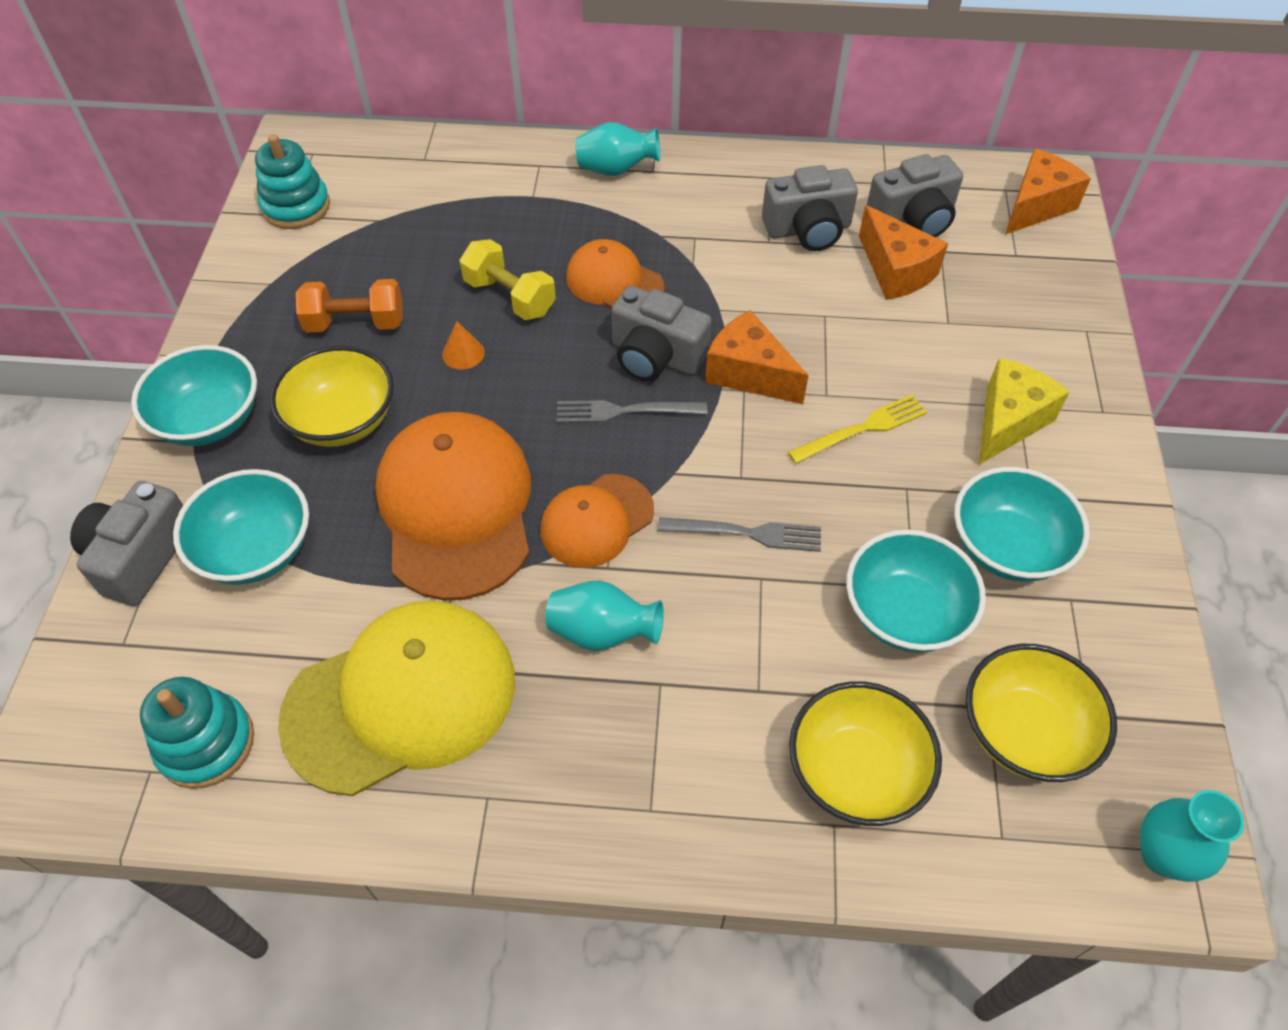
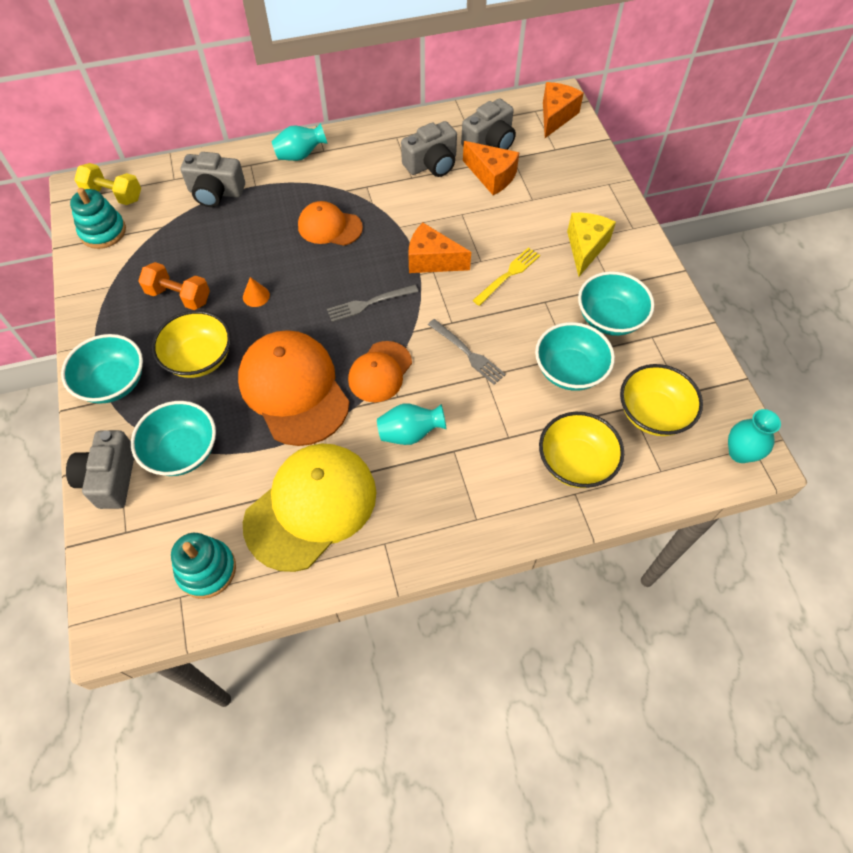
camera: 20 degrees left, 5 degrees up
(355, 323) = (179, 296): orange dumbbell -> orange dumbbell turned 45 degrees clockwise
(510, 297) = (269, 253): yellow dumbbell -> yellow dumbbell (113, 195)
(656, 356) = (373, 265): grey camera -> grey camera (216, 192)
(747, 533) = (468, 353): grey fork -> grey fork turned 60 degrees clockwise

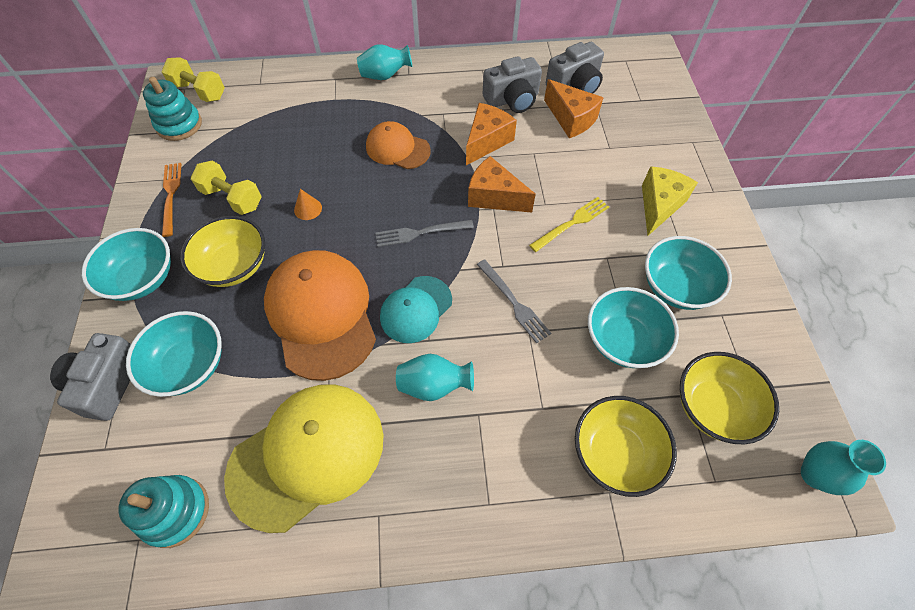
camera: 10 degrees right, 0 degrees up
(116, 302) = (171, 195): none -> orange fork
(179, 296) = (232, 198): orange dumbbell -> yellow dumbbell
(216, 192) = (295, 101): grey camera -> none
(380, 372) = (416, 309): orange cap -> turquoise cap
(556, 116) = (646, 68): orange cheese -> orange cheese (486, 141)

